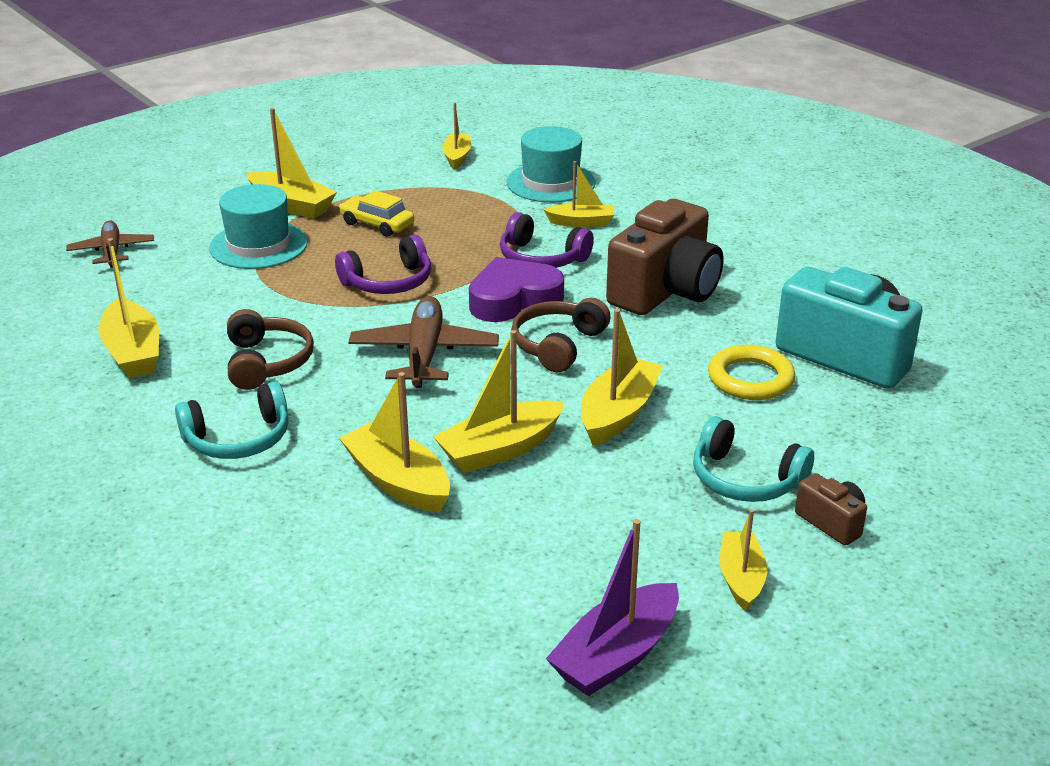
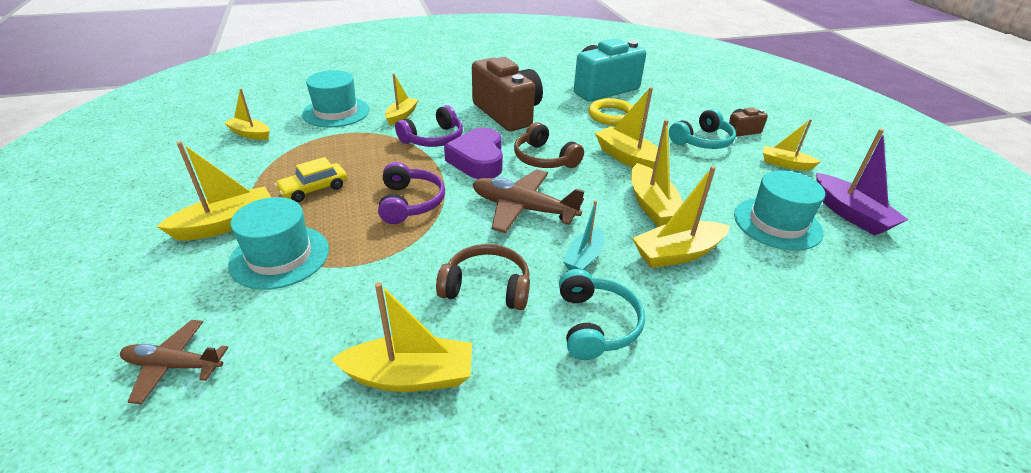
camera: 70 degrees left, 5 degrees up
(350, 413) = (584, 258): none -> turquoise boat
(530, 570) = (777, 223): none -> turquoise hat

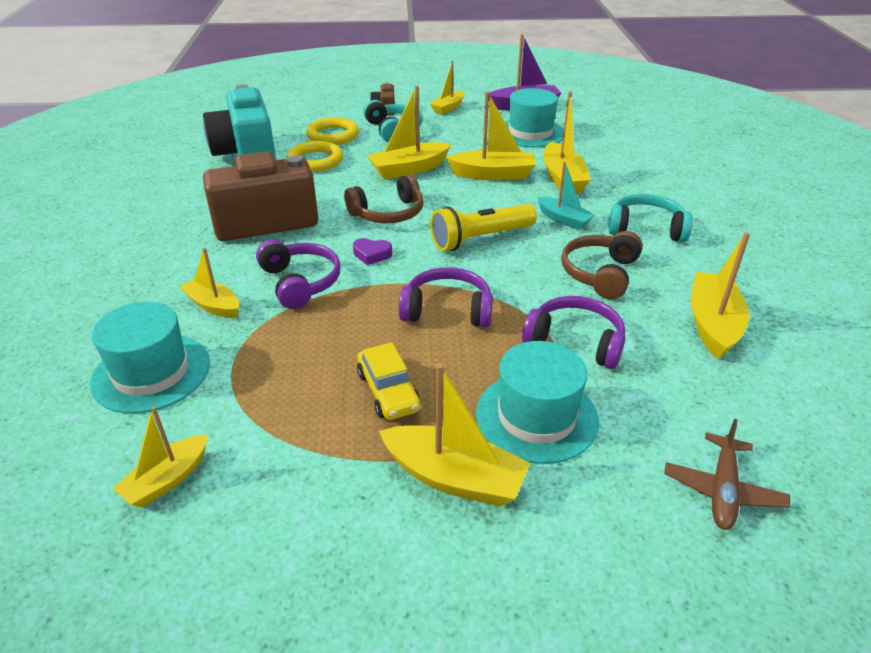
camera: 75 degrees left, 0 degrees up
(227, 224) = (454, 477): yellow boat -> yellow boat turned 135 degrees clockwise
(373, 273) = (575, 342): none -> purple headphones
(478, 160) = (372, 255): purple heart -> purple heart, size x0.46
(523, 209) = (480, 239): brown plane -> yellow flashlight
(663, 115) = (333, 135): none -> yellow ring

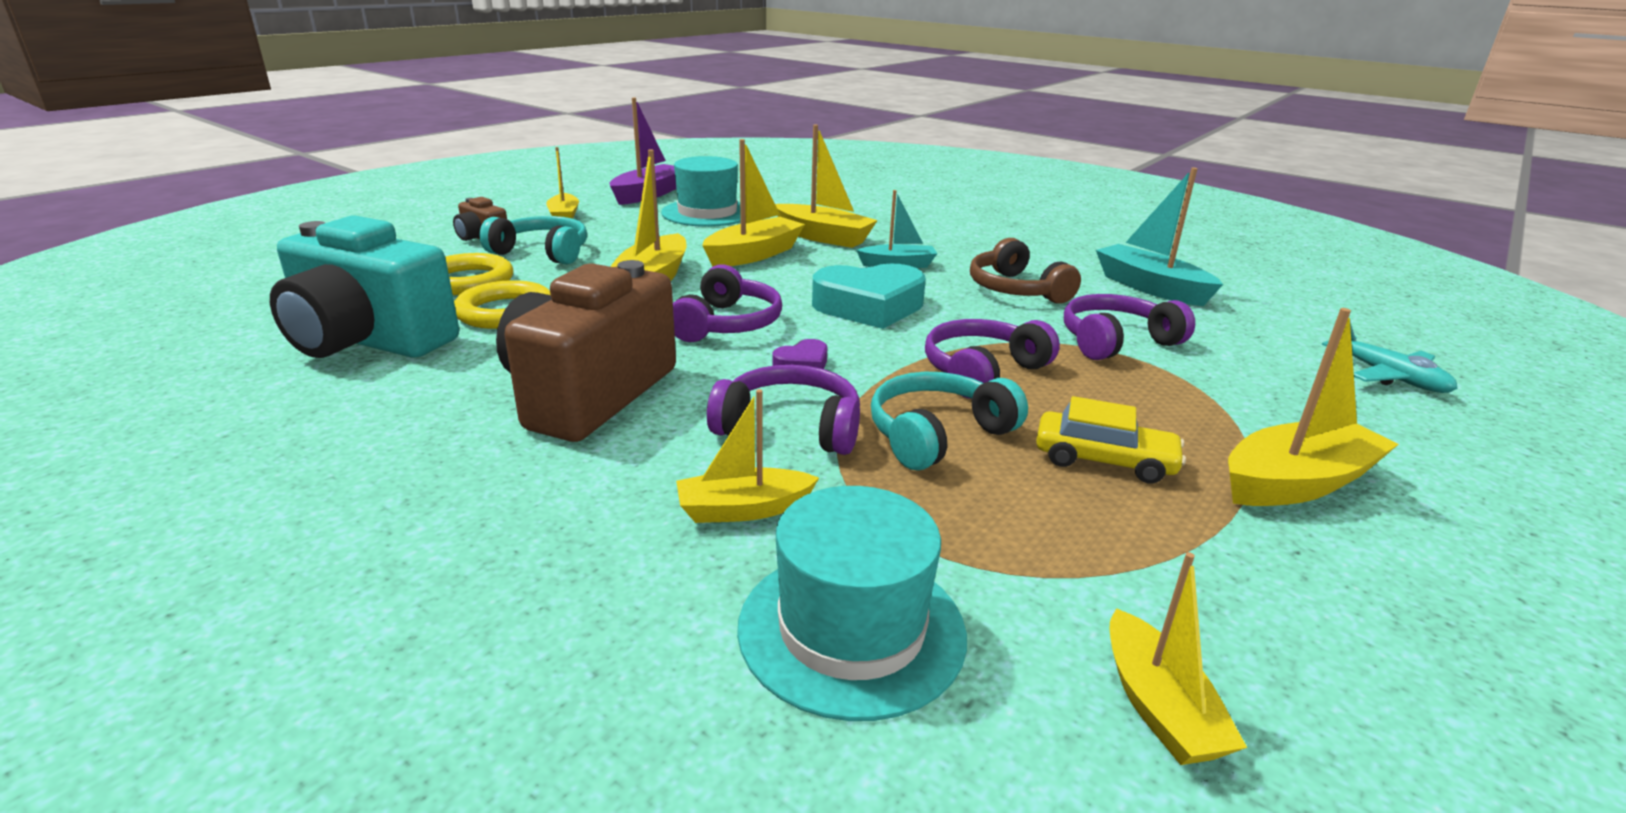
camera: 50 degrees left, 10 degrees down
(388, 213) = (727, 324): brown headphones -> purple headphones
(480, 239) = (869, 306): yellow flashlight -> turquoise heart
(536, 416) = (1223, 404): turquoise hat -> none
(646, 229) = (969, 248): turquoise headphones -> turquoise headphones (938, 435)
(713, 324) = (1150, 287): yellow boat -> turquoise boat
(722, 490) = (1386, 376): brown plane -> turquoise plane

